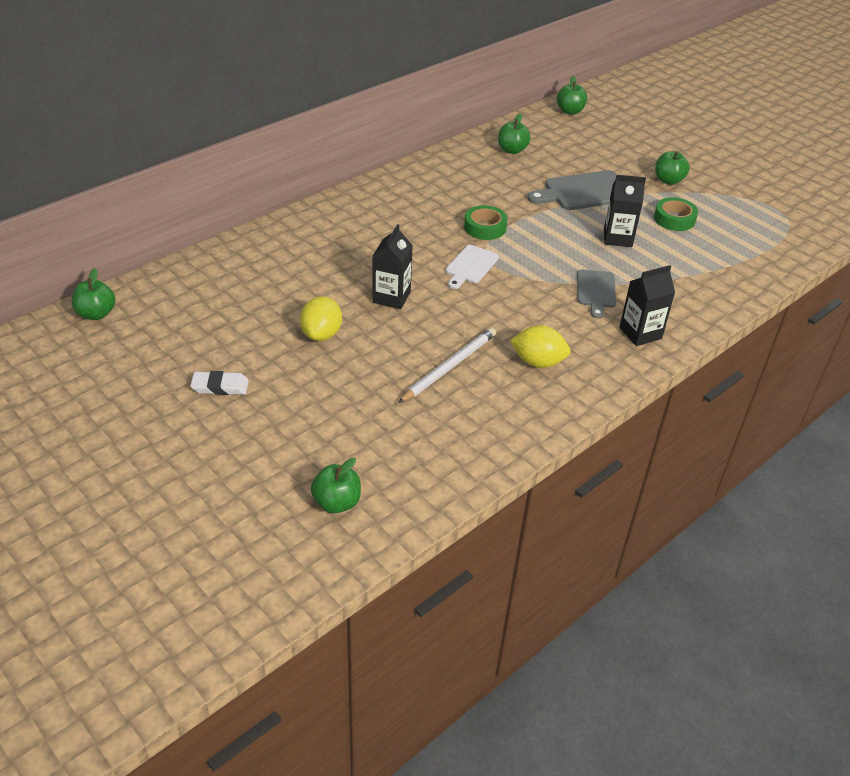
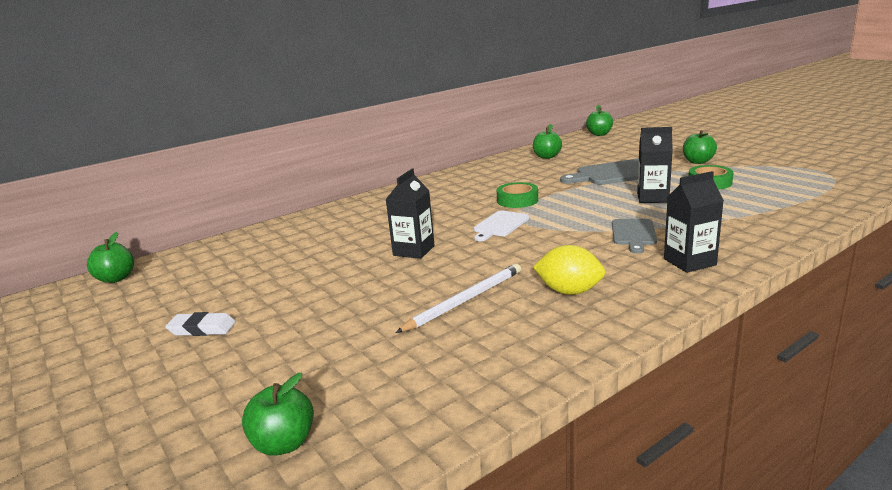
camera: 10 degrees right, 20 degrees down
(321, 334) = (331, 281): yellow lemon -> none

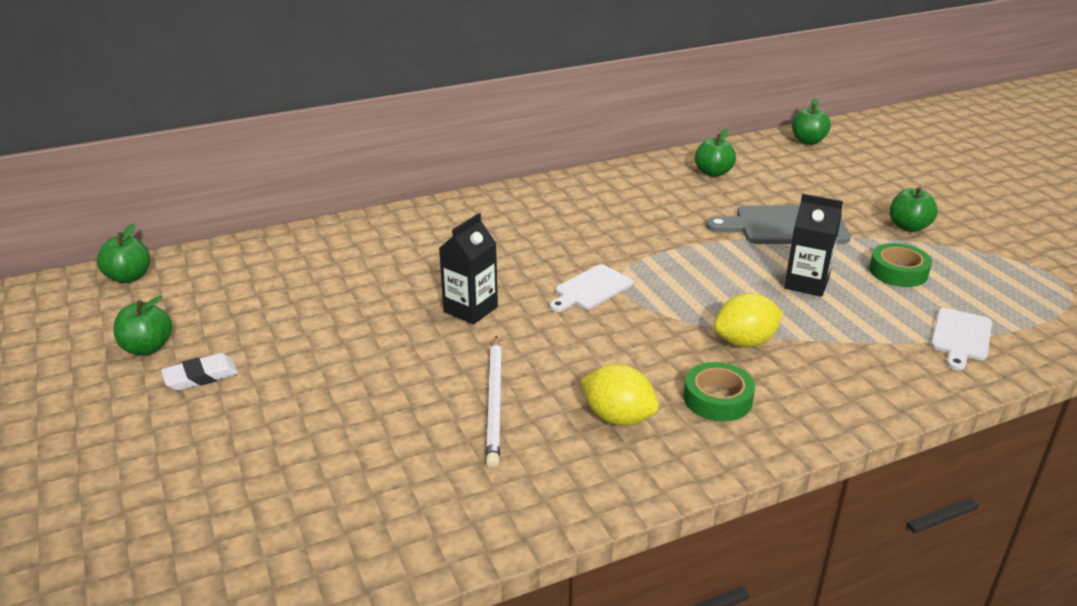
camera: 10 degrees right, 10 degrees up
(202, 329) = (201, 376): white eraser -> white eraser turned 45 degrees counterclockwise
(284, 444) = (238, 549): green apple -> green apple (147, 348)
(465, 300) = (495, 402): white pencil -> white pencil turned 120 degrees clockwise
(517, 200) = (633, 249): green tape -> green tape (717, 399)
(633, 234) = (745, 342): grey cutting board -> yellow lemon
(689, 262) = (785, 405): black carton -> none
(780, 207) = (960, 337): none -> white cutting board

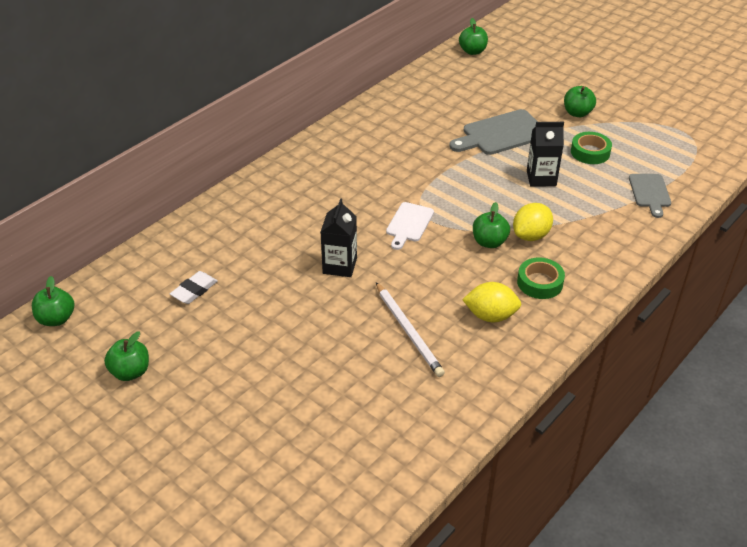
camera: 25 degrees left, 10 degrees up
(201, 376) = (192, 380): white eraser -> white eraser (194, 290)
(713, 173) = (425, 98): green apple -> green apple (489, 242)
(960, 337) = (650, 192): white cutting board -> grey cutting board

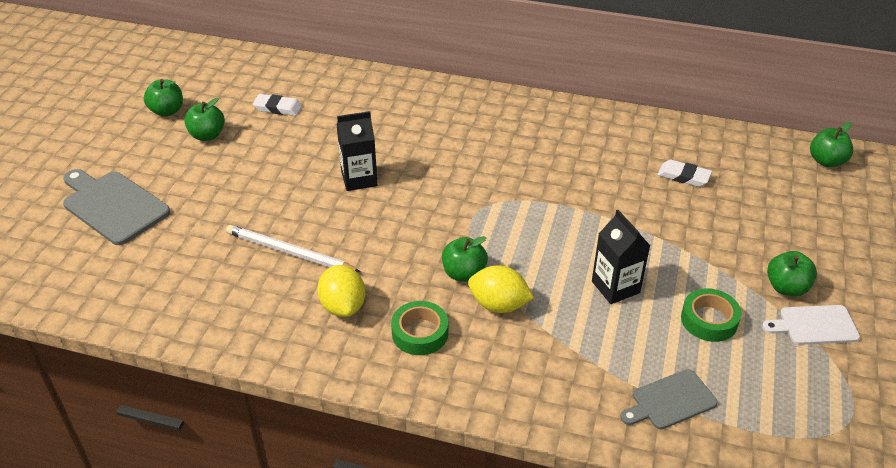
camera: 65 degrees right, 0 degrees up
(56, 319) = (210, 56): green apple -> green apple (207, 135)
(408, 331) = (289, 252): white pencil -> white pencil turned 75 degrees clockwise
(409, 224) = (453, 205): white cutting board -> white cutting board (814, 325)
(449, 110) = (683, 176): none -> white eraser
(501, 134) = (675, 230): grey cutting board -> grey cutting board (113, 205)

